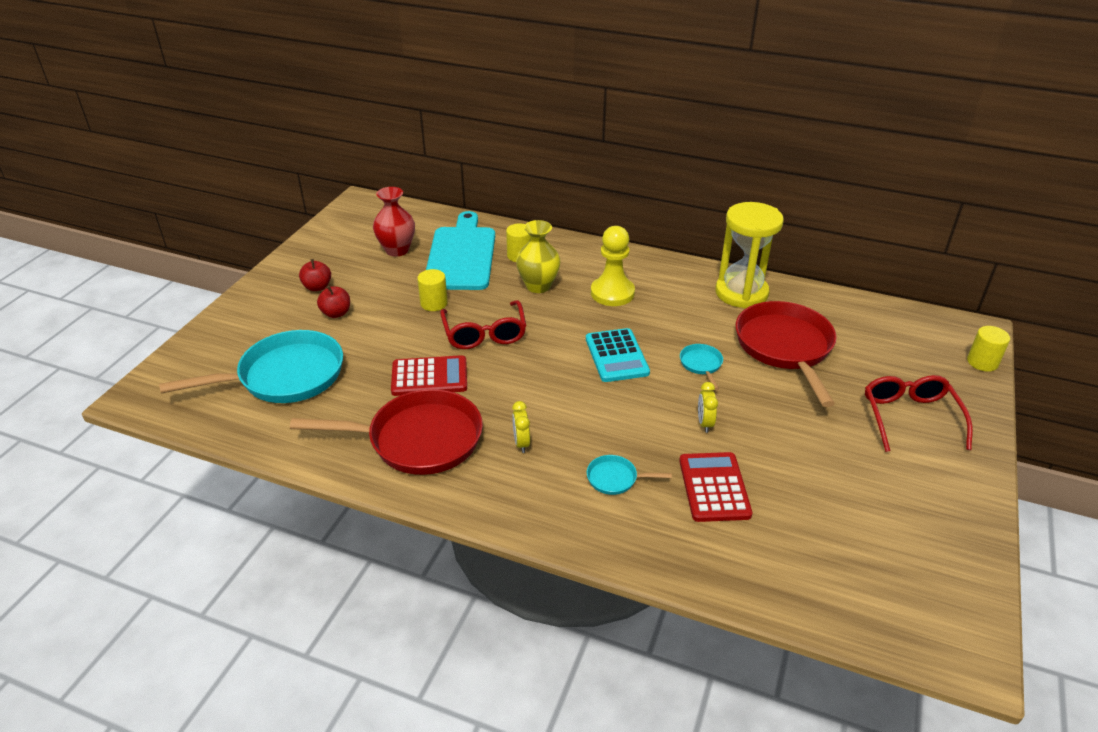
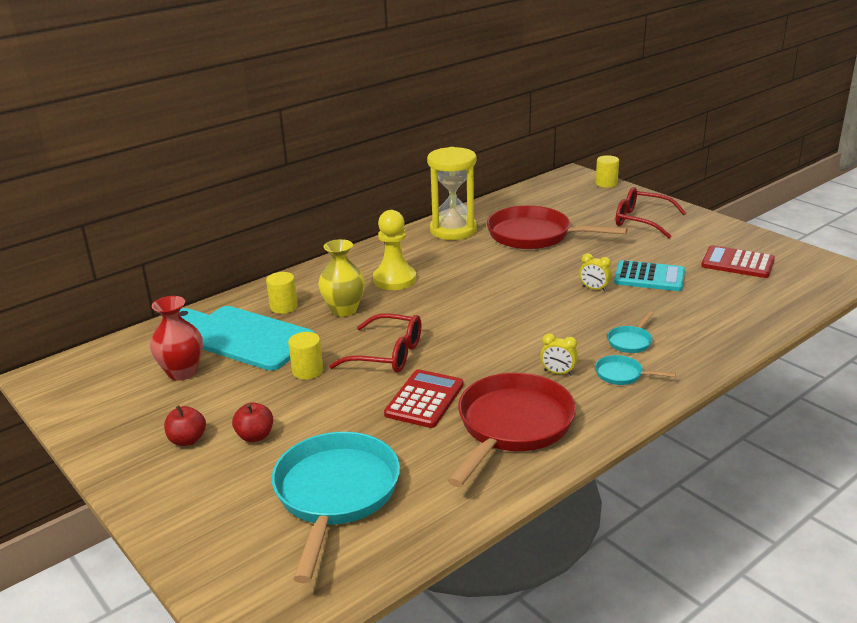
camera: 60 degrees left, 10 degrees down
(616, 356) = (482, 301): turquoise calculator -> turquoise calculator (649, 277)
(701, 365) = (525, 270): turquoise pan -> turquoise pan (622, 374)
(714, 487) = (665, 305): red calculator -> red calculator (737, 263)

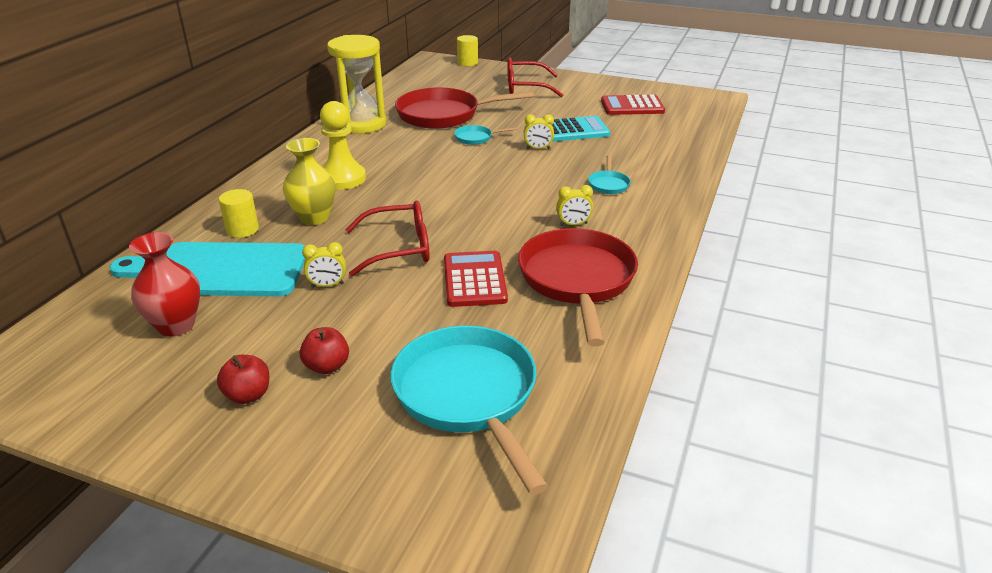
camera: 30 degrees left, 5 degrees up
(307, 371) = (327, 285): yellow cylinder -> yellow clock
(622, 374) = (627, 212): turquoise pan -> turquoise pan (476, 138)

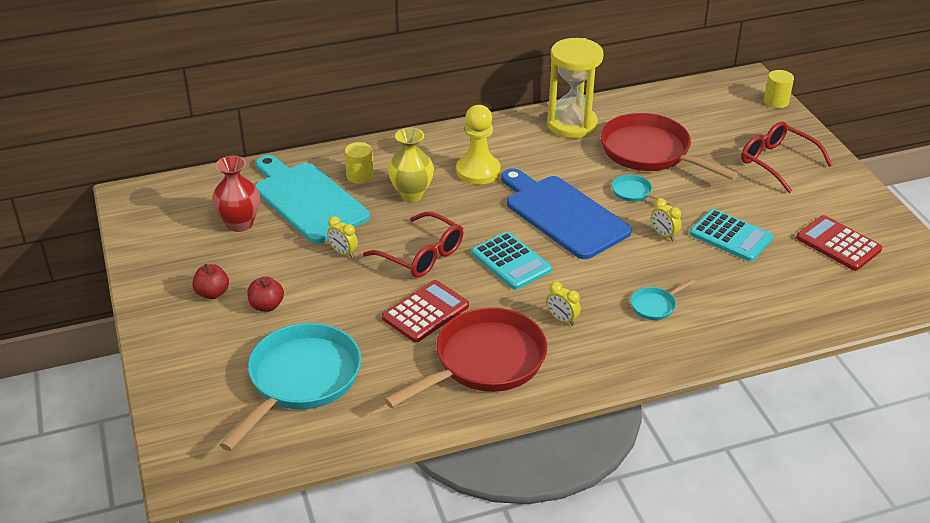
camera: 50 degrees right, 5 degrees up
(454, 171) = (563, 215): none -> blue cutting board
(473, 214) = (511, 261): none -> turquoise calculator

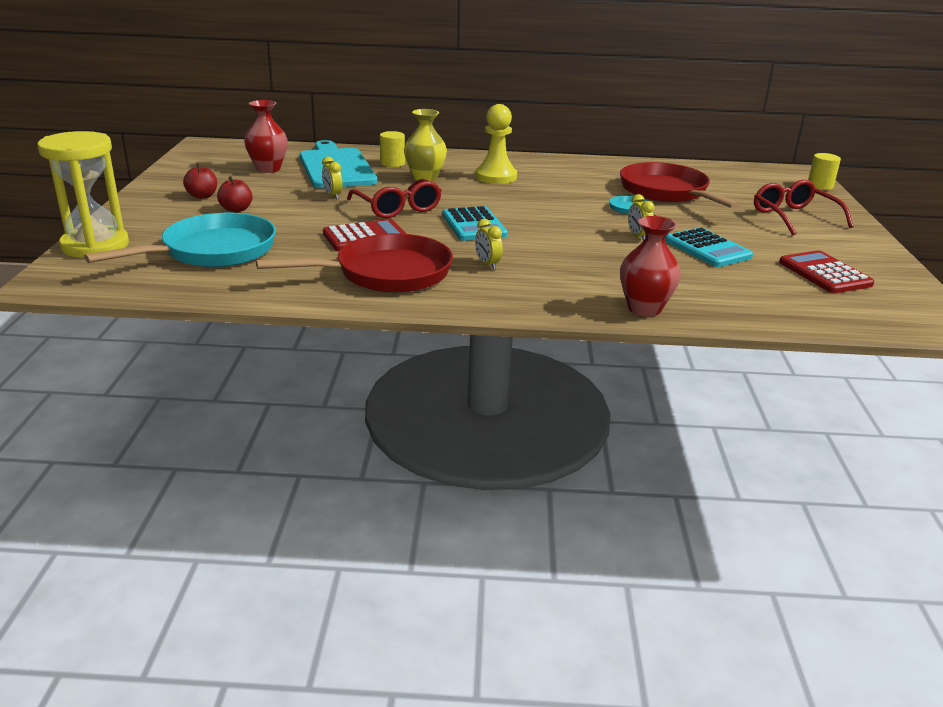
camera: 20 degrees right, 10 degrees down
(563, 215) = (549, 210): blue cutting board -> none
(572, 125) = (606, 168): yellow hourglass -> yellow hourglass (95, 246)
(655, 305) = (590, 274): turquoise pan -> none
(725, 341) = (644, 309): none -> red vase

